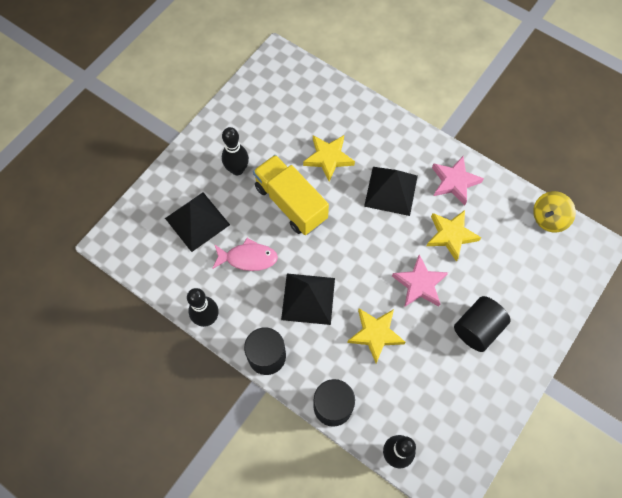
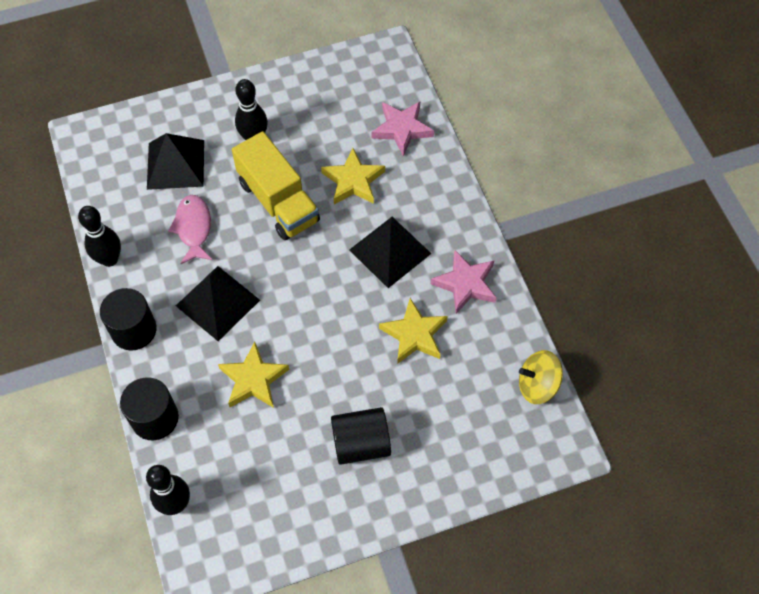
camera: 35 degrees right, 5 degrees down
(248, 258) = (193, 228): pink fish -> pink fish turned 135 degrees counterclockwise
(290, 203) = (278, 201): yellow truck -> yellow truck turned 150 degrees clockwise
(419, 284) = (339, 361): pink star -> pink star (402, 129)

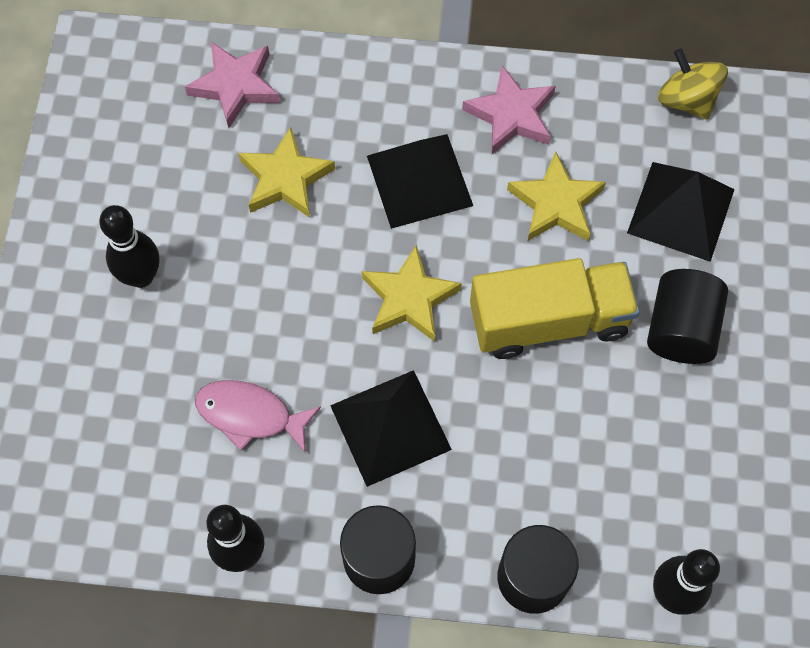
camera: 65 degrees left, 5 degrees up
(175, 164) = (124, 400): black pyramid -> black pyramid (681, 211)
(253, 379) = (531, 425): yellow star -> yellow star (409, 298)
(278, 201) = (267, 285): yellow truck -> yellow truck (549, 321)
(537, 385) = (686, 100): yellow spinning top -> yellow spinning top turned 120 degrees clockwise

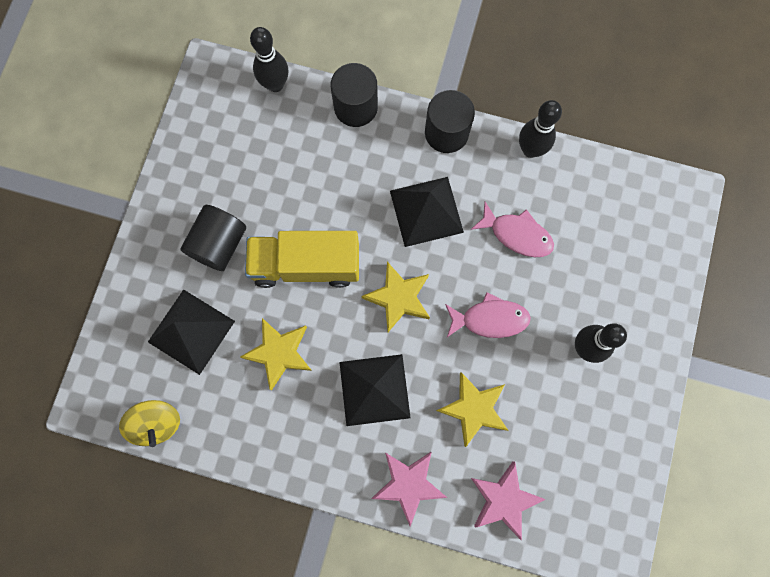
camera: 170 degrees left, 10 degrees up
(277, 291) = (490, 319): none -> pink fish
(511, 115) = (294, 434): pink star -> pink star (408, 484)

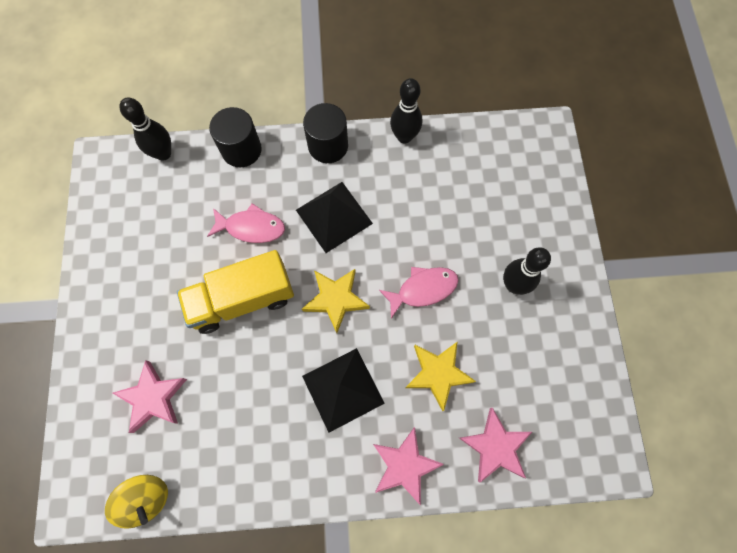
camera: 20 degrees left, 5 degrees down
(191, 331) = (153, 397): black pyramid -> pink star
(219, 244) = (155, 308): black cylinder -> none
(279, 353) = (243, 388): yellow star -> none
(517, 234) = (419, 210): pink fish -> pink fish (251, 227)

